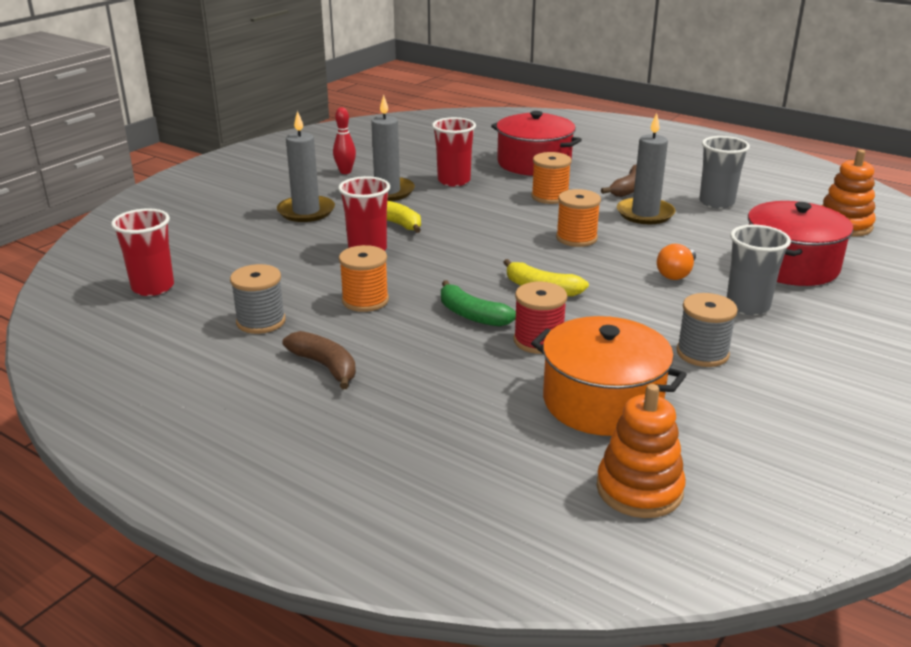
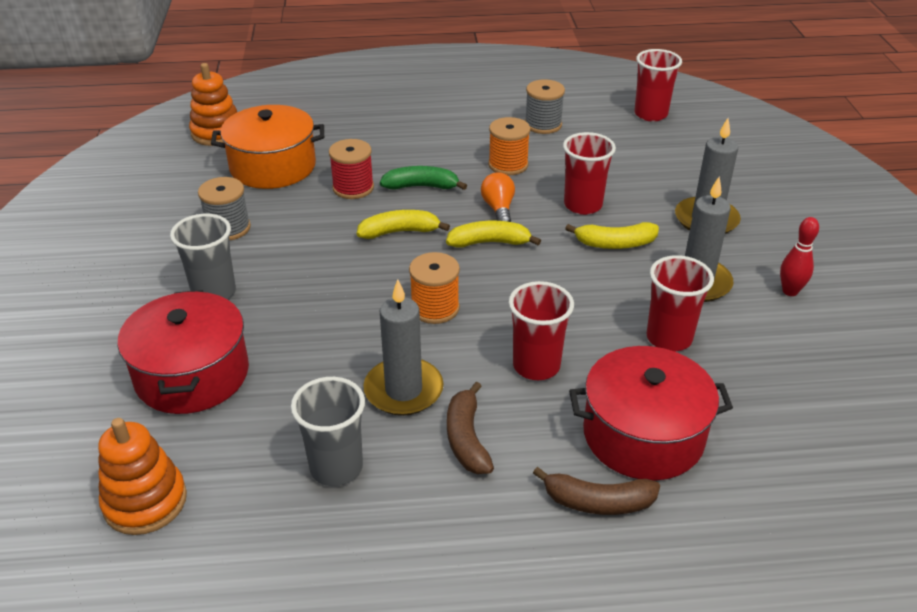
camera: 140 degrees right, 10 degrees up
(325, 366) = (459, 119): brown banana -> brown banana (598, 502)
(480, 256) = (489, 242): none -> yellow banana
(550, 197) = (536, 366): orange spool -> red cup
(676, 274) = (301, 304): orange light bulb -> orange light bulb (498, 209)

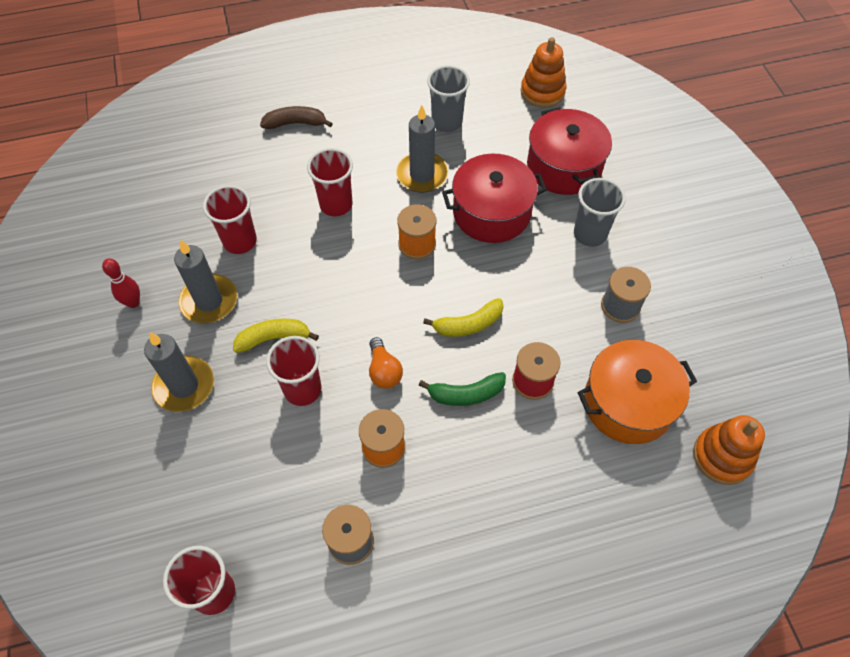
camera: 170 degrees right, 20 degrees up
(466, 438) = (375, 148): brown banana -> none
(489, 242) = (386, 323): yellow banana -> none
(643, 435) = (266, 165): red pot -> red pot (491, 212)

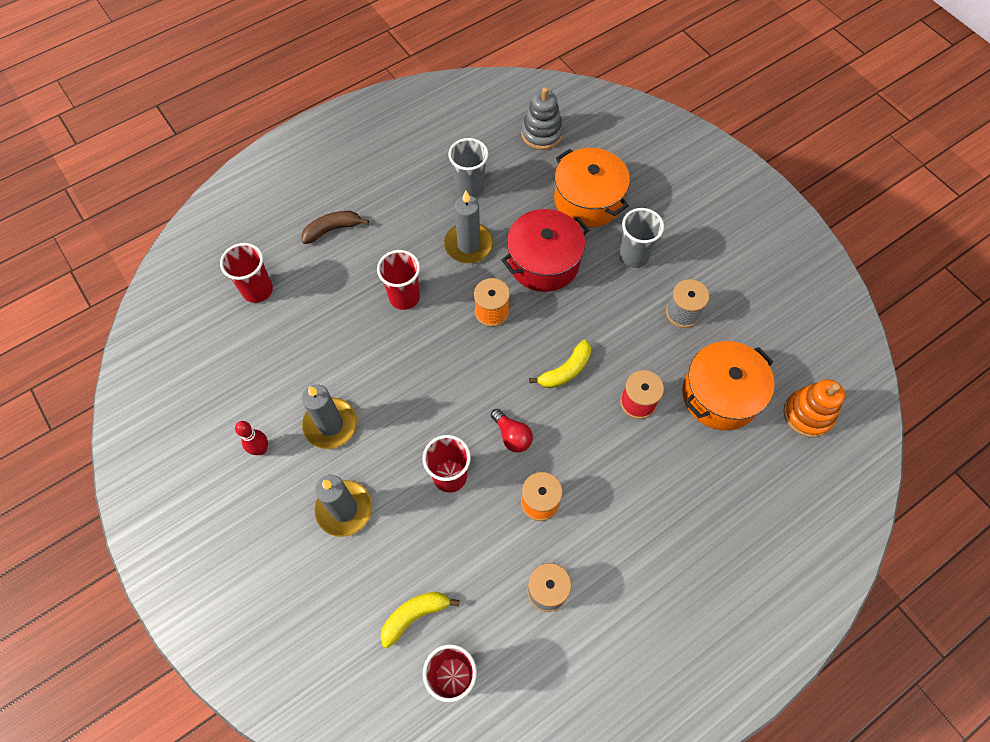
camera: 20 degrees left, 5 degrees up
(240, 241) = (332, 359): red cup -> red cup (257, 290)
(274, 338) = (404, 439): yellow banana -> yellow banana (415, 615)
(384, 371) = (512, 436): orange light bulb -> red light bulb
(466, 394) = (588, 432): green banana -> none
(542, 92) = (541, 134): orange stacking toy -> grey stacking toy
(564, 166) = (588, 200): red pot -> orange pot

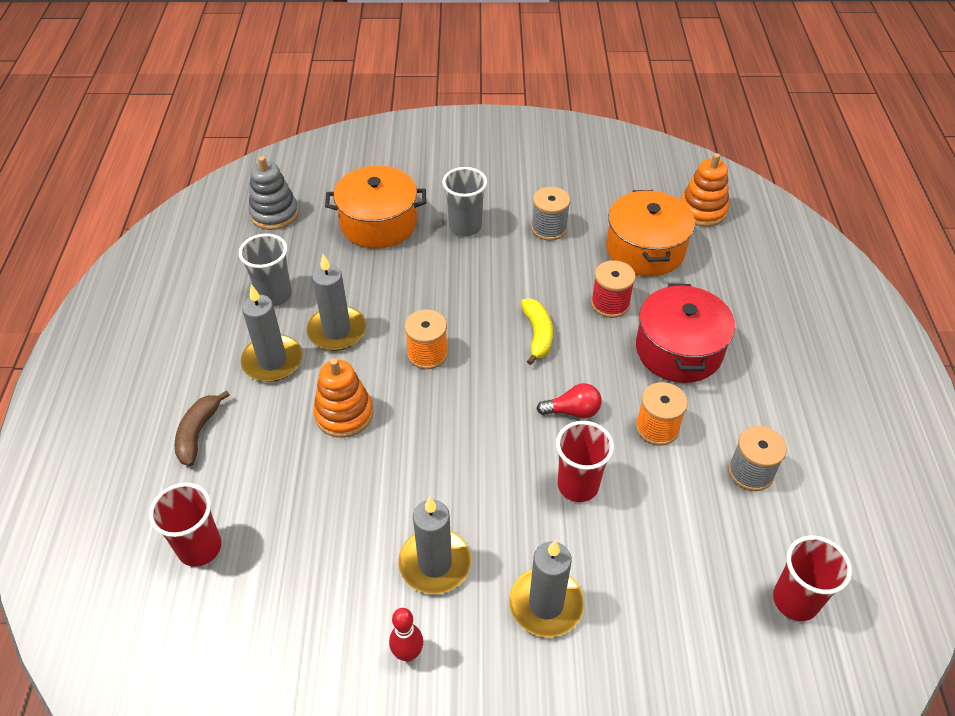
camera: 55 degrees left, 15 degrees down
(404, 297) = (344, 414): red cup -> orange stacking toy
(415, 227) = (272, 361): none -> grey candle
(415, 615) = (710, 600): yellow banana -> none
(543, 262) = (411, 287): red pot -> red pot (679, 350)

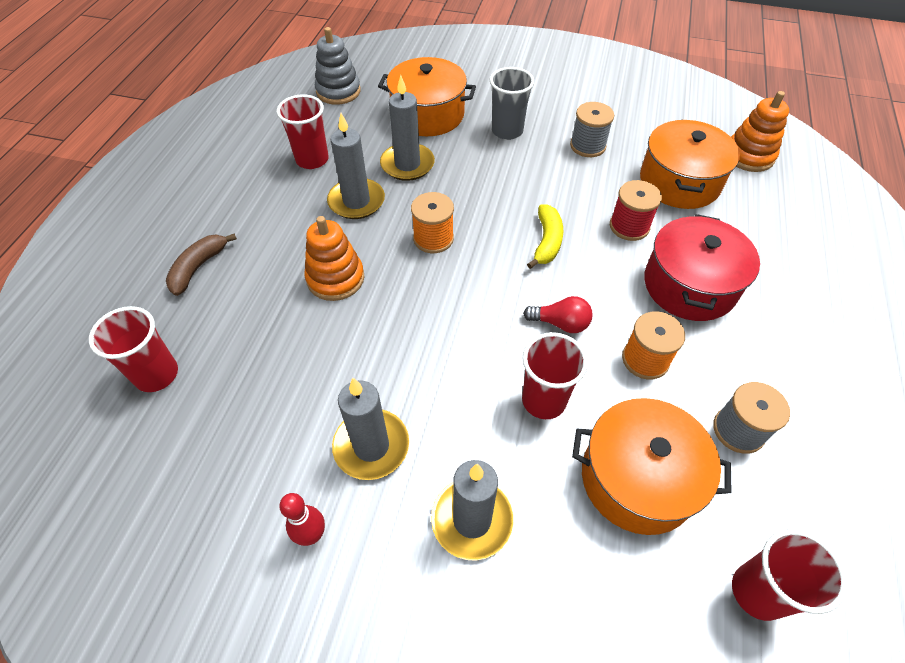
camera: 15 degrees right, 5 degrees up
(272, 361) = (289, 217): grey candle -> grey candle (407, 164)
(274, 295) = (312, 160): grey cup -> red cup
(677, 533) = (637, 478): none -> orange pot

